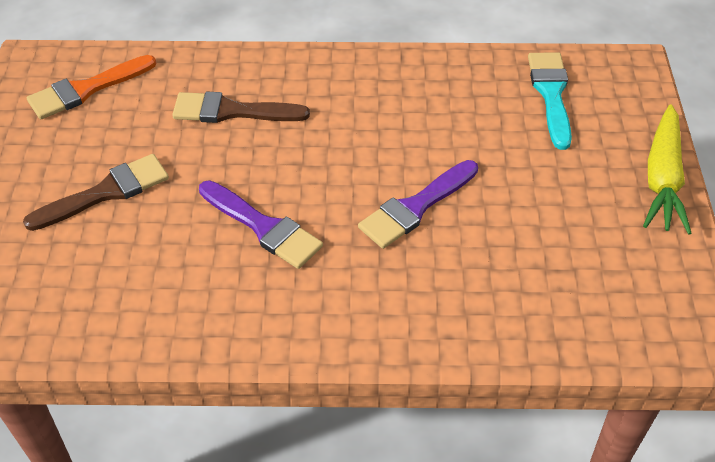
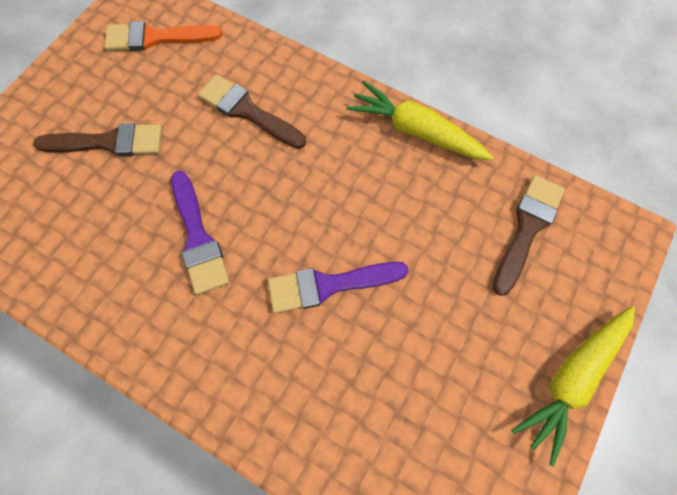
camera: 30 degrees right, 20 degrees up
(403, 64) = (416, 131): none -> yellow carrot
(551, 94) = (527, 228): turquoise brush -> brown brush

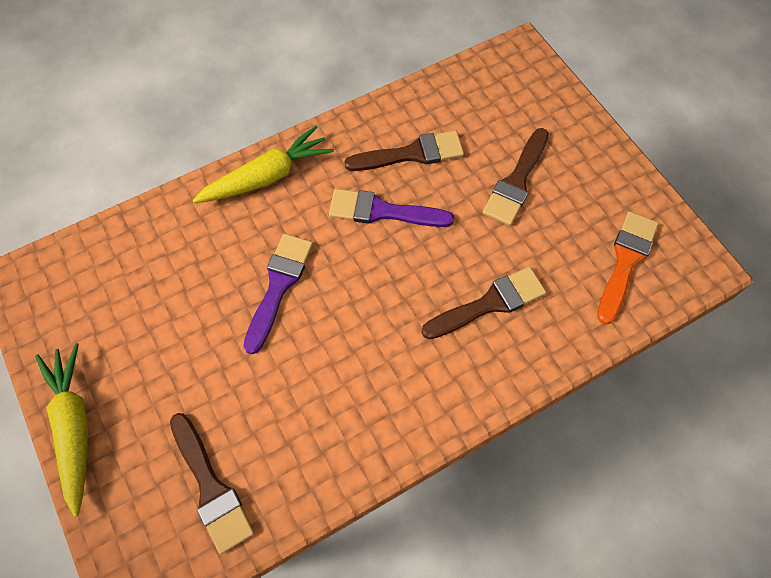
camera: 120 degrees right, 5 degrees down
(115, 246) = (411, 154): none -> brown brush
(416, 131) = (377, 449): yellow carrot -> yellow carrot (267, 176)

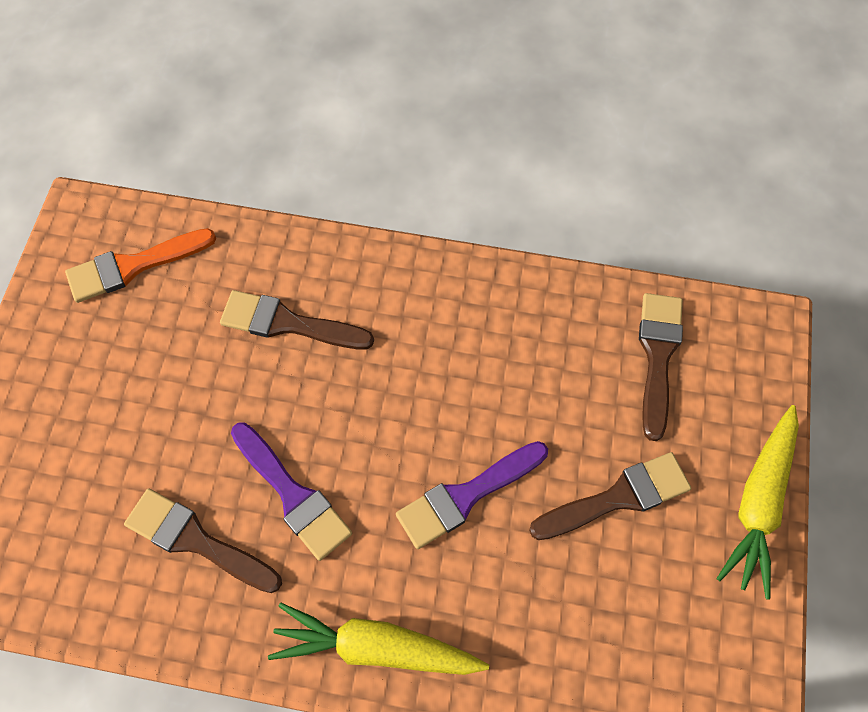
camera: 140 degrees left, 0 degrees up
(516, 181) = (132, 417): brown brush -> brown brush (618, 497)

